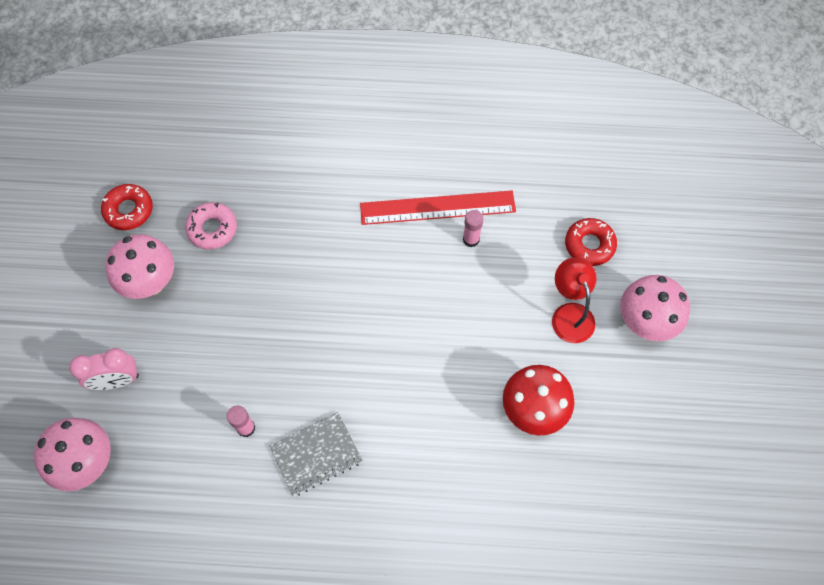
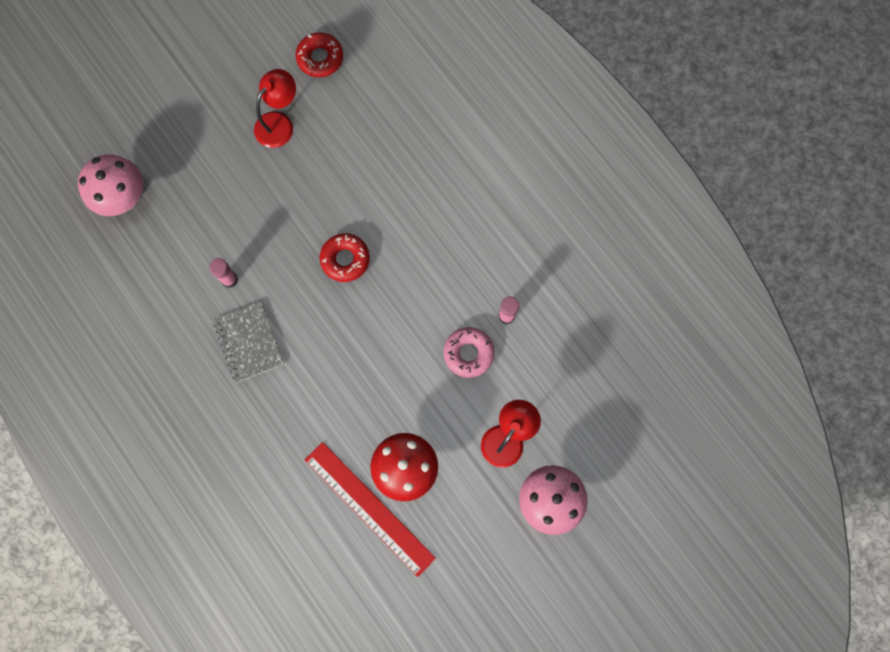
camera: 50 degrees right, 10 degrees up
(117, 380) = (193, 166): pink clock -> none
(151, 283) = (279, 123): pink mushroom -> red lamp
(212, 229) = (355, 127): pink donut -> pink donut (468, 353)
(316, 454) = (249, 342): grey notebook -> grey notebook turned 45 degrees clockwise
(437, 207) = (512, 270): red ruler -> red ruler (369, 508)
(589, 245) = (580, 409): red donut -> red donut (345, 259)

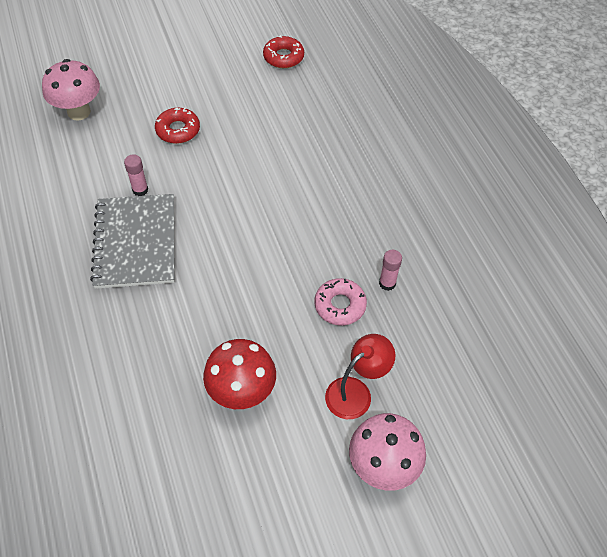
camera: 15 degrees right, 20 degrees down
(249, 342) = (136, 242): grey notebook -> grey notebook, size x1.57
(279, 123) = (232, 91): red lamp -> none
(345, 259) = (250, 200): red donut -> red donut (178, 130)
(369, 508) = (191, 419): red ruler -> none

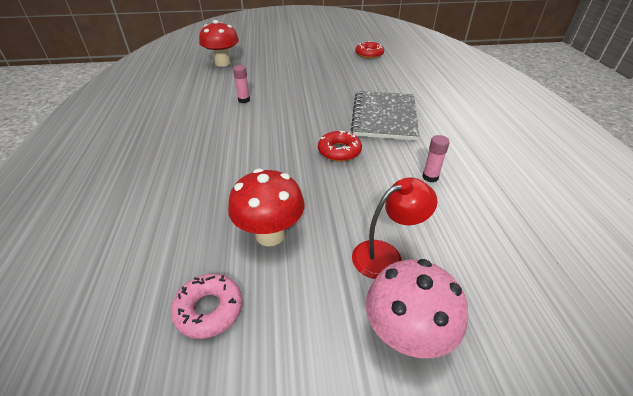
camera: 15 degrees right, 15 degrees down
(79, 112) = (223, 63): pink mushroom -> red mushroom
(136, 242) = (226, 125): grey notebook -> grey notebook (384, 117)
(178, 130) = (284, 76): red donut -> red donut (339, 151)
(340, 305) = (382, 185): pink donut -> pink donut (209, 309)

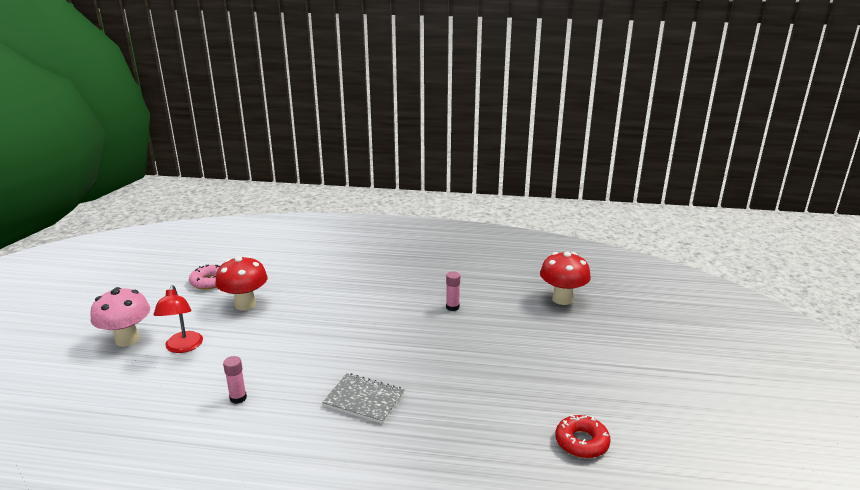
camera: 105 degrees right, 15 degrees down
(339, 151) = (318, 352): red donut -> none
(384, 117) = (364, 400): grey notebook -> grey notebook, size x0.64

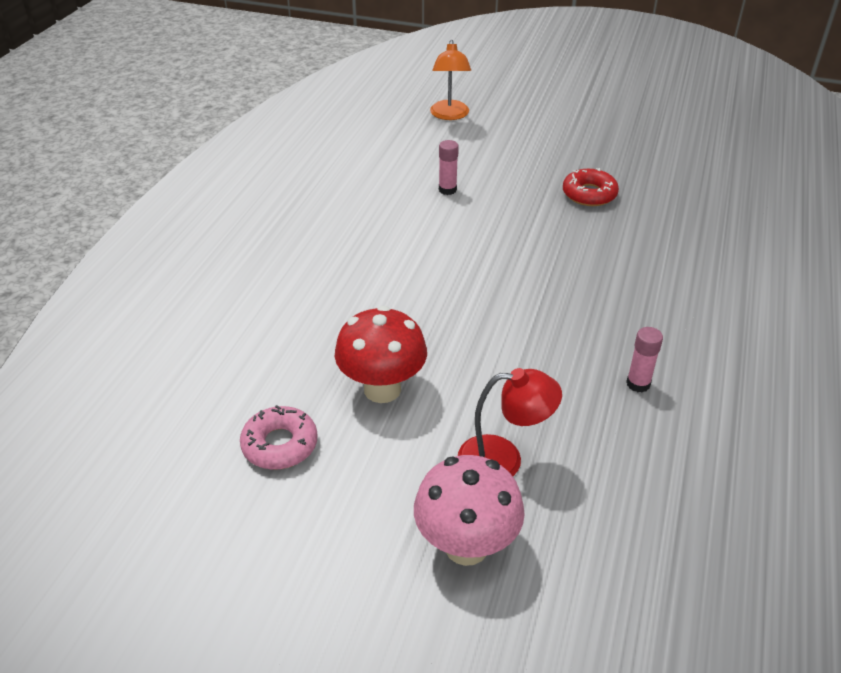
camera: 80 degrees left, 15 degrees up
(364, 400) = (640, 273): grey notebook -> none
(562, 299) = (449, 115): red mushroom -> orange lamp
(581, 442) = (699, 150): red donut -> red donut (589, 194)

